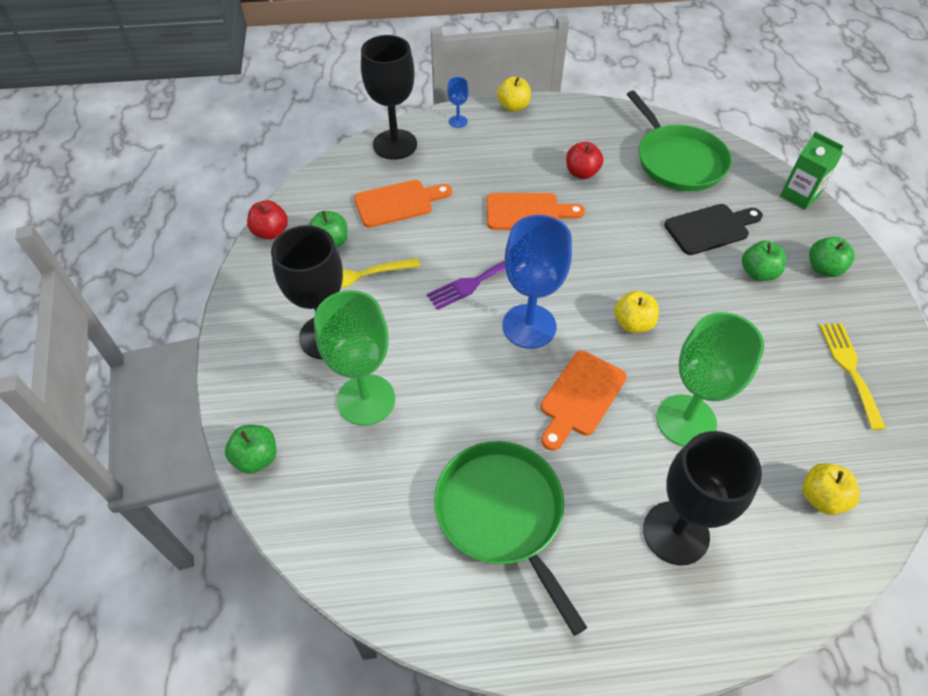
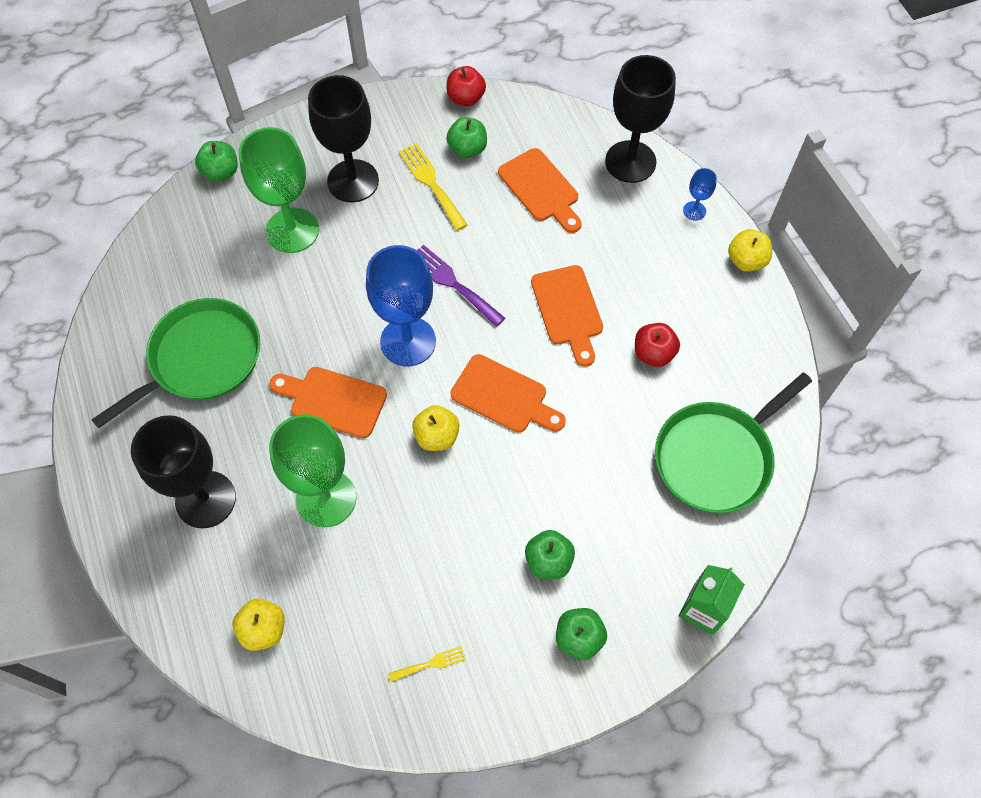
camera: 75 degrees right, 10 degrees up
(601, 270) = (504, 396): none -> orange cutting board
(710, 228) = (606, 504): black cutting board -> none
(849, 369) = (430, 663): yellow fork -> yellow fork, size x0.55

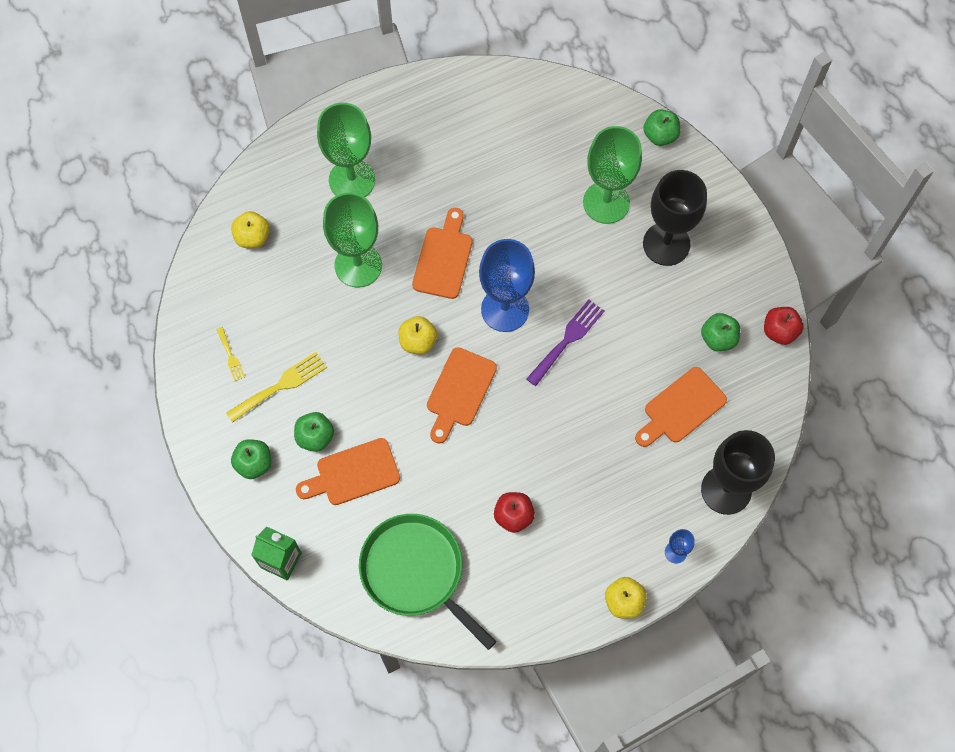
camera: 85 degrees right, 5 degrees up
(201, 359) = (472, 154): green pan -> none
(205, 499) = (352, 180): black goblet -> green goblet
(431, 183) = (674, 310): yellow fork -> yellow fork (281, 385)
(568, 310) = (550, 440): orange cutting board -> orange cutting board (353, 474)

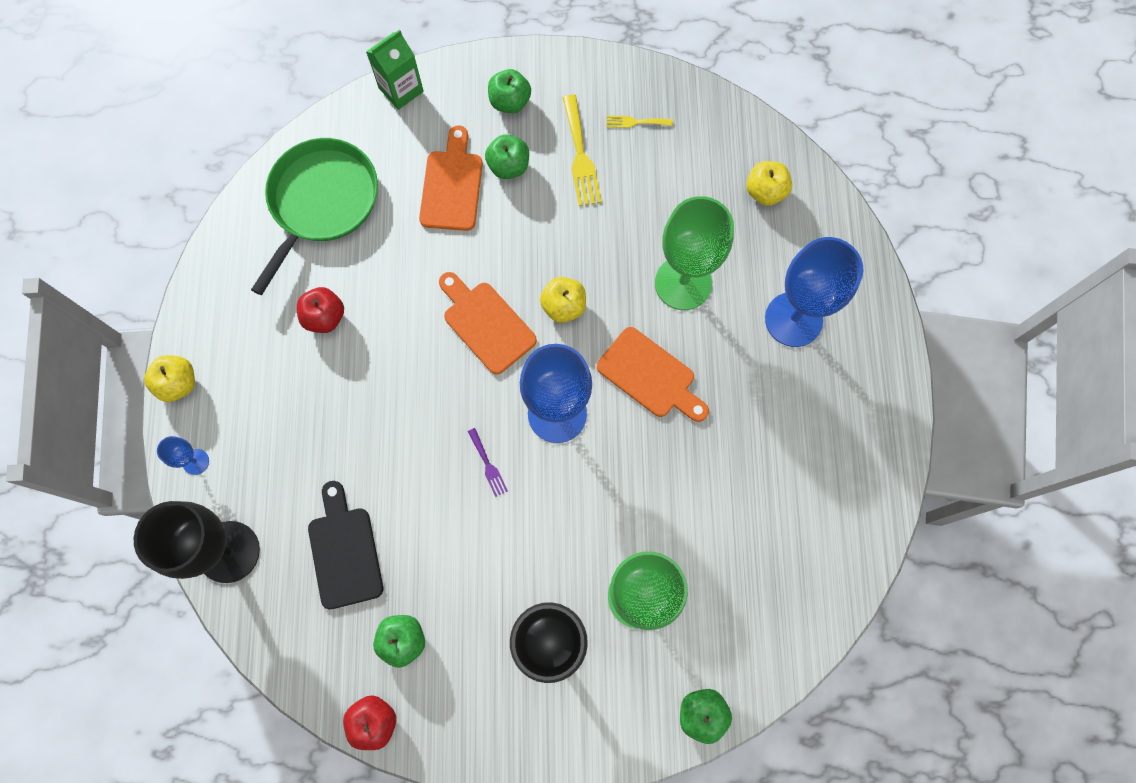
camera: 115 degrees right, 5 degrees up
(352, 180) = (793, 319): green goblet -> blue goblet
(416, 572) = (321, 202): green pan -> green pan turned 45 degrees counterclockwise
(567, 339) = (488, 465): purple fork -> purple fork, size x0.55
(681, 408) = (344, 551): orange cutting board -> black cutting board

